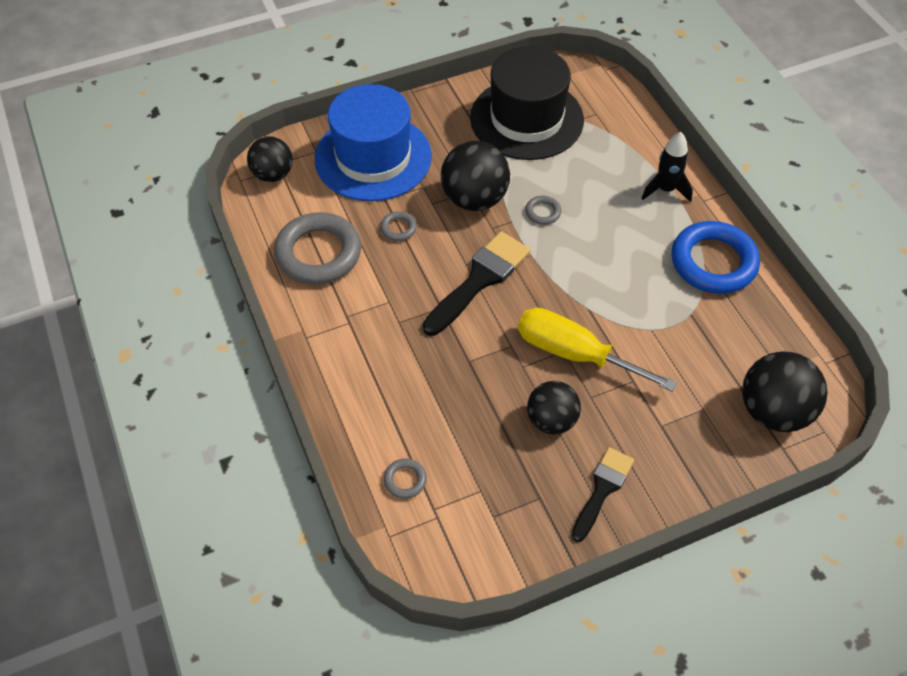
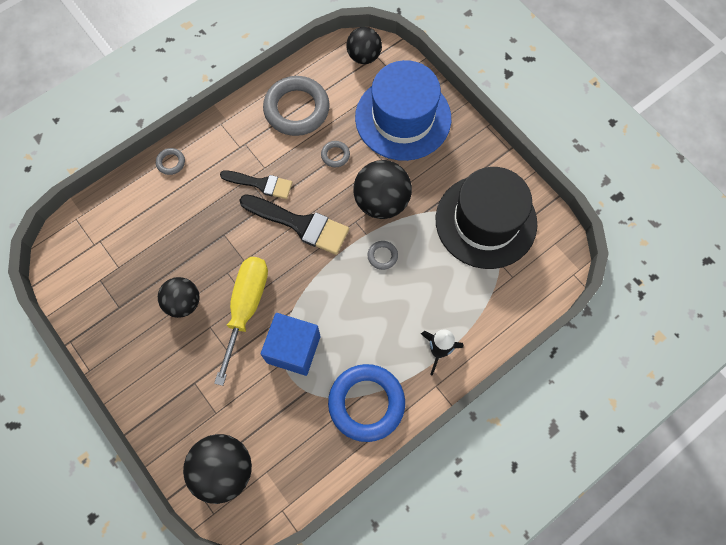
camera: 75 degrees right, 15 degrees up
(405, 480) = (118, 217): grey ring -> grey ring (171, 162)
(602, 490) = (131, 349): black brush -> black brush (260, 184)
(637, 316) = (293, 349): none -> blue cube

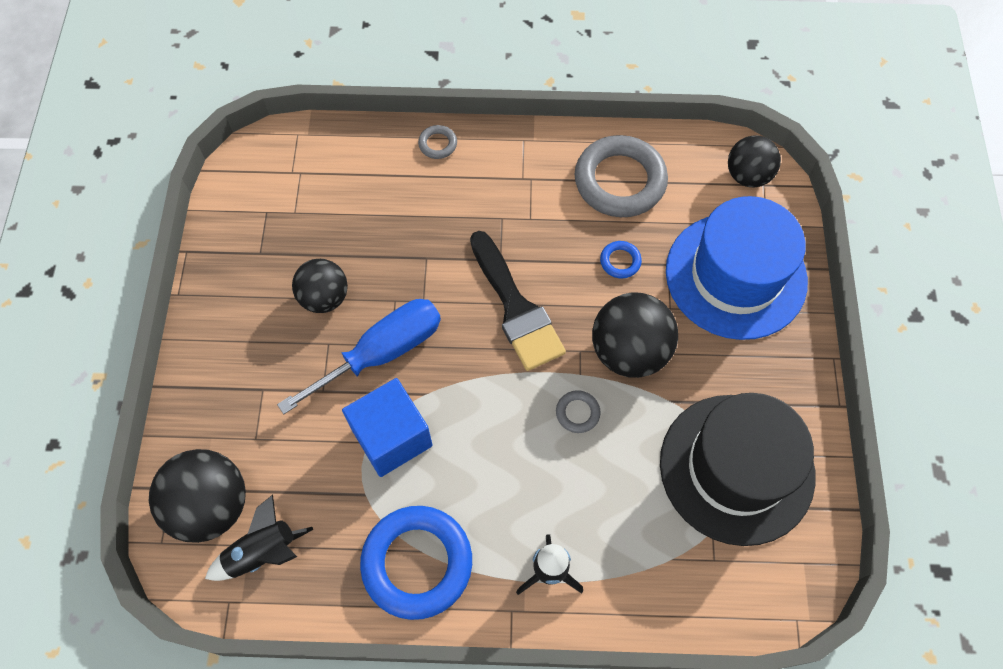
camera: 40 degrees right, 5 degrees down
(246, 307) = (382, 353): yellow screwdriver -> blue screwdriver
(260, 184) = (511, 233): black brush -> none
(277, 469) = (263, 552): none -> black rocket
(335, 155) = (620, 261): grey ring -> blue ring

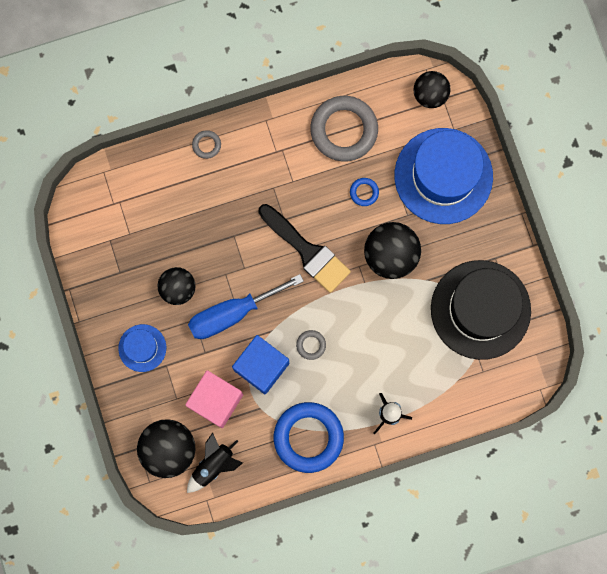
camera: 20 degrees left, 15 degrees up
(242, 355) = (142, 348): none -> blue hat
(308, 461) = (216, 401): none -> pink cube
(382, 353) = (232, 313): blue screwdriver -> blue screwdriver turned 150 degrees counterclockwise
(577, 413) = (371, 309): grey ring -> grey ring (311, 345)

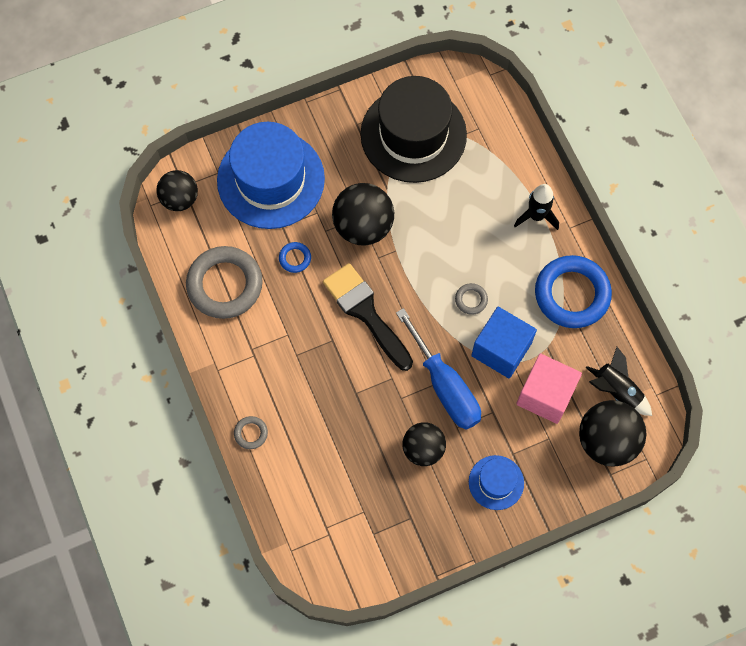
camera: 95 degrees left, 10 degrees down
(306, 251) = (366, 313): black brush -> black brush turned 75 degrees counterclockwise

